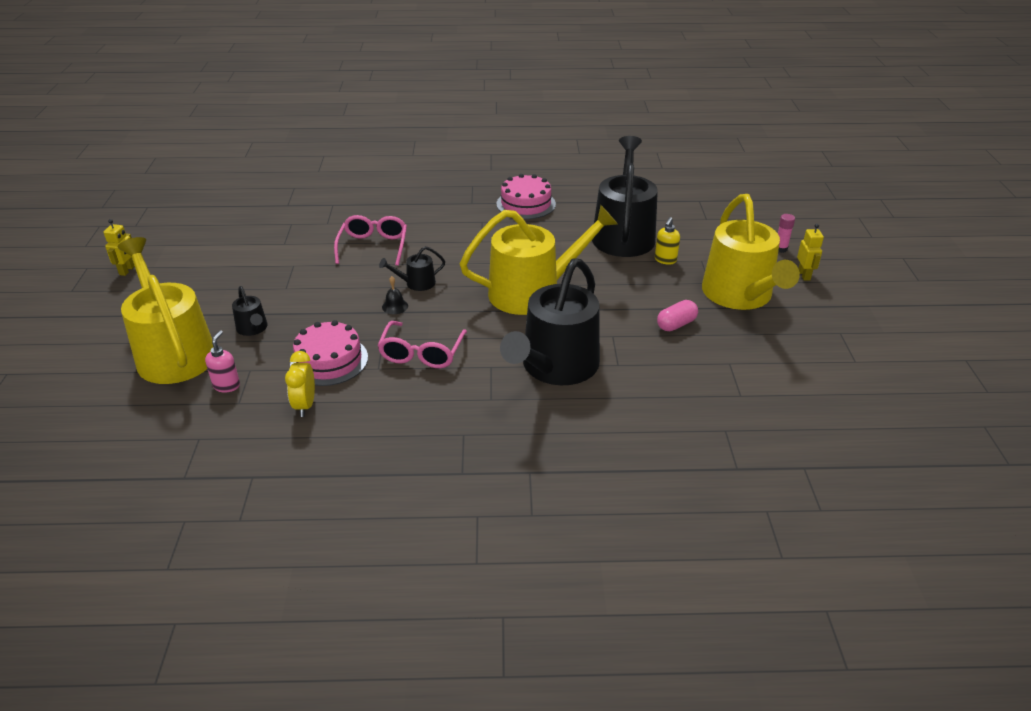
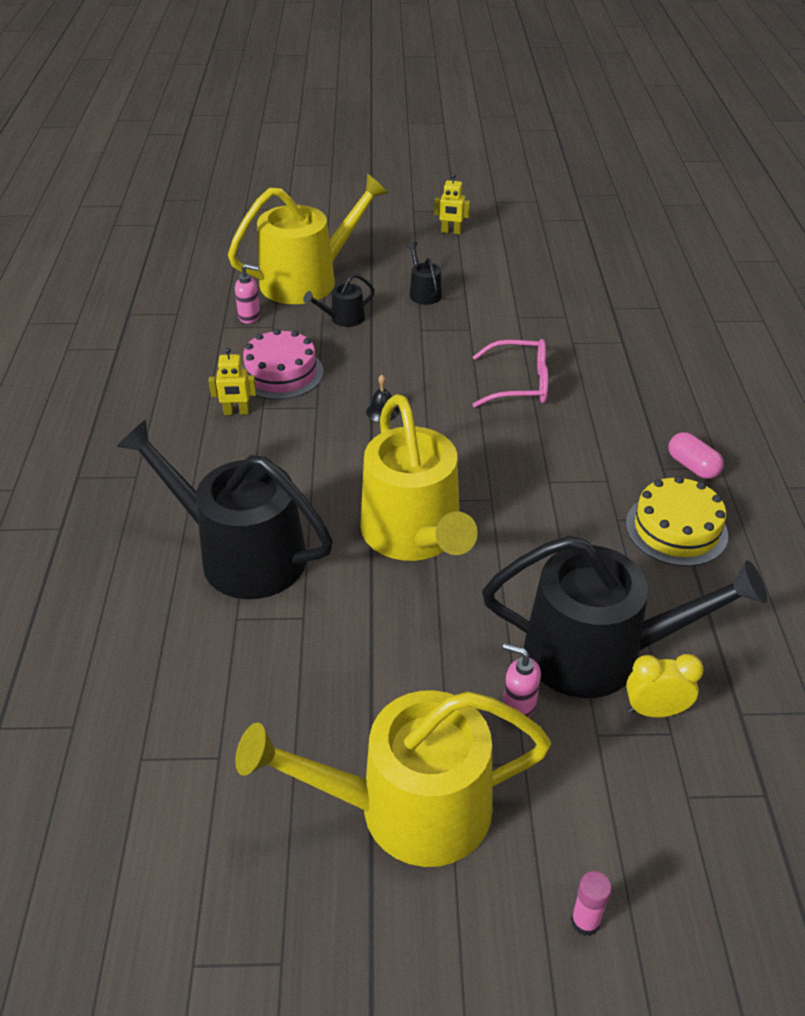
camera: 90 degrees right, 5 degrees up
(305, 405) = (209, 366): yellow clock -> yellow clock (655, 710)
(416, 283) = (434, 426): black watering can -> black watering can (423, 293)
(422, 353) = (285, 438): pink glasses -> none
(526, 204) = (676, 529): pink cake -> yellow cake
(665, 260) = (518, 706): yellow soap dispenser -> pink soap dispenser
(676, 324) = (325, 699): pink capsule -> pink capsule (692, 466)
(804, 275) = (483, 946): yellow robot -> yellow robot (236, 412)

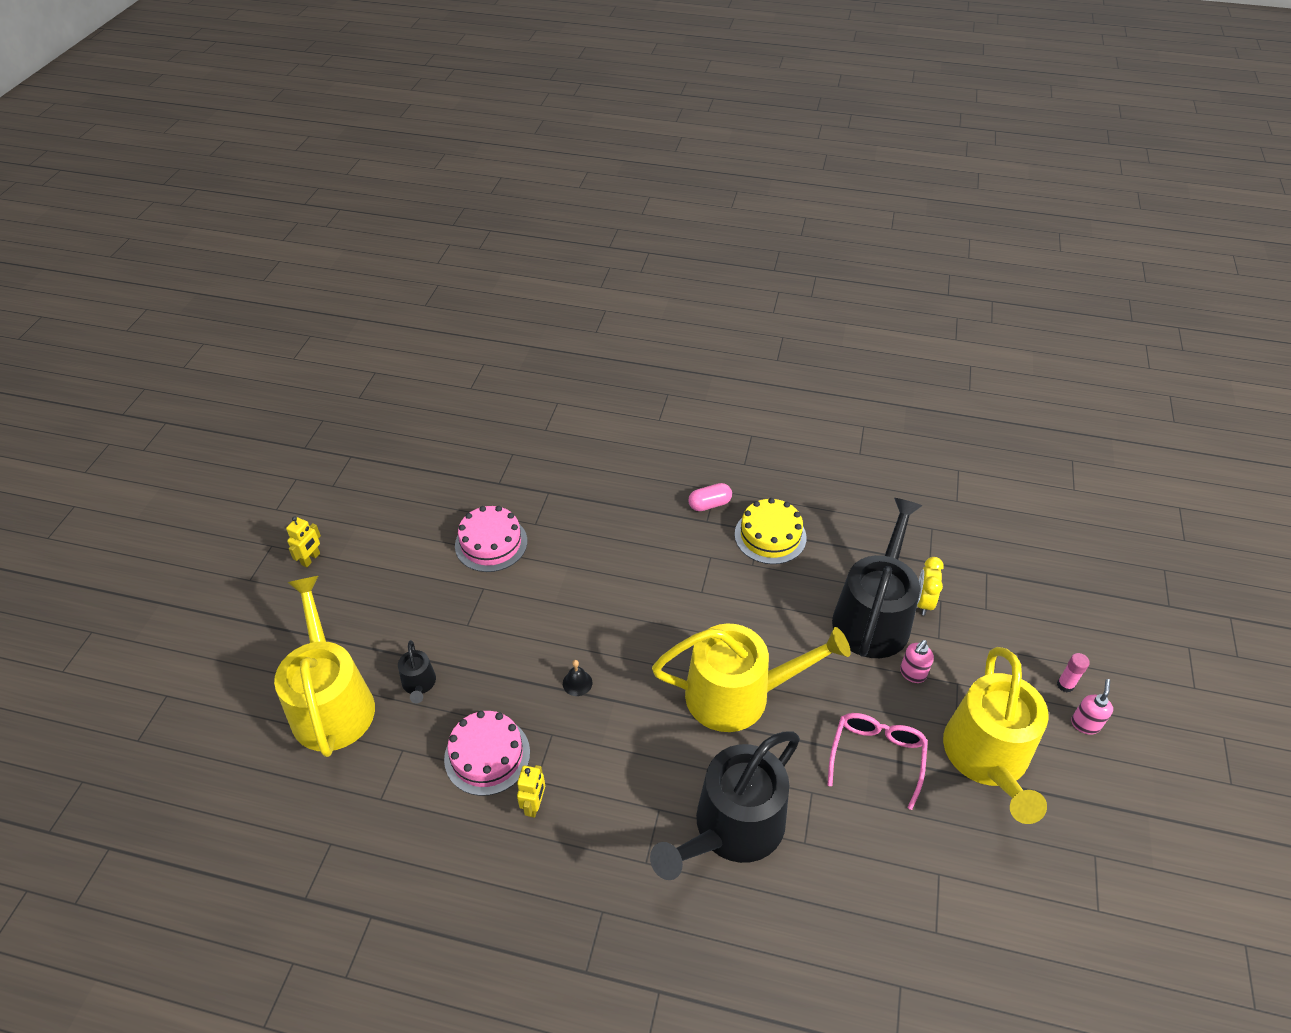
camera: 75 degrees left, 5 degrees up
(250, 317) = (374, 769): pink soap dispenser -> pink soap dispenser (1085, 724)
(423, 293) = (408, 608): black watering can -> none
(519, 384) = (577, 575): pink glasses -> pink glasses (876, 757)
(528, 321) = (491, 543): none -> pink cake

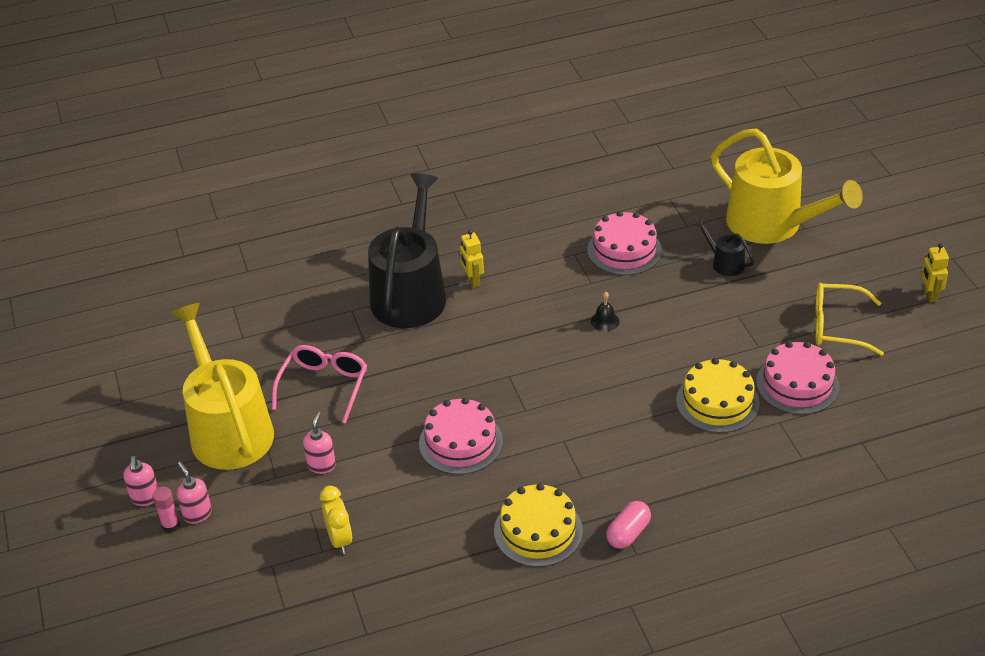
camera: 150 degrees right, 5 degrees down
(408, 571) = (837, 326): none -> yellow glasses
(534, 805) = (562, 242): yellow robot -> yellow robot (472, 280)
(561, 561) = (717, 402): none -> yellow cake
(738, 695) = (466, 375): yellow watering can -> none
(783, 633) = (460, 442): none -> pink cake
(873, 616) = (383, 500): black watering can -> none
(876, 757) = (324, 386): pink glasses -> pink glasses turned 150 degrees counterclockwise
(1038, 684) = (197, 514): none -> pink soap dispenser

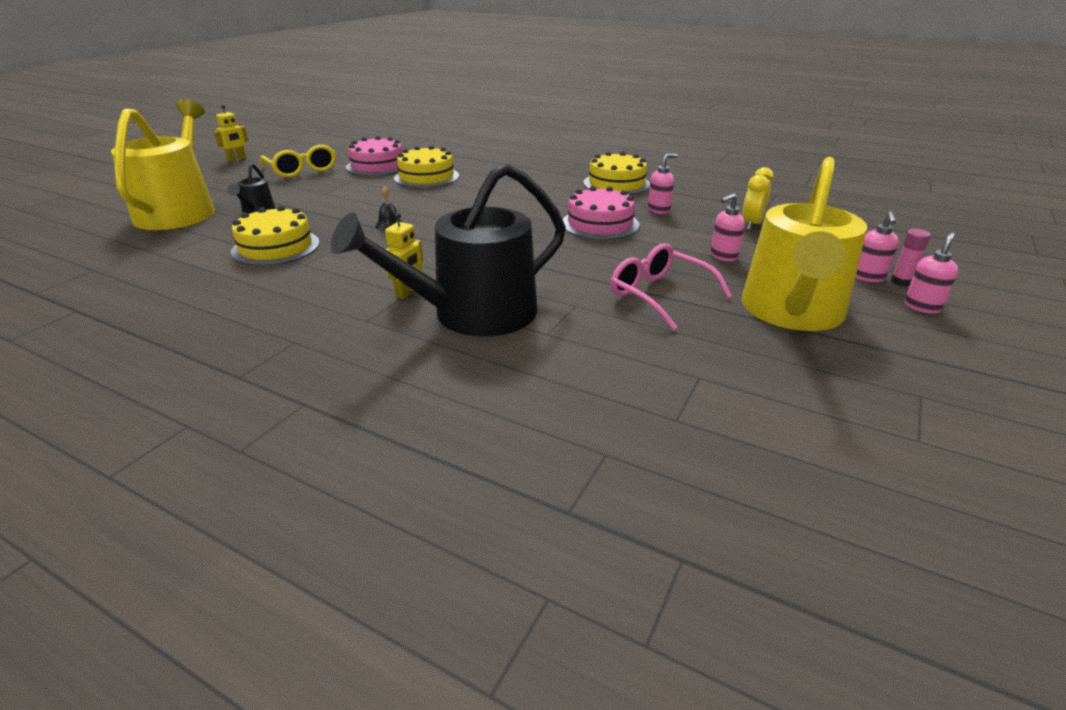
camera: 135 degrees left, 10 degrees down
(324, 386) = (660, 295): pink glasses -> pink glasses turned 75 degrees clockwise
(440, 504) = (659, 210): none -> pink soap dispenser
(624, 250) = (276, 247): pink cake -> yellow cake
(628, 533) = (571, 168): pink capsule -> none

